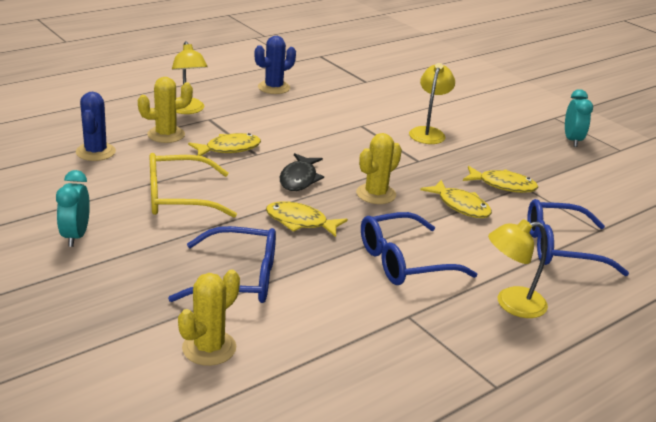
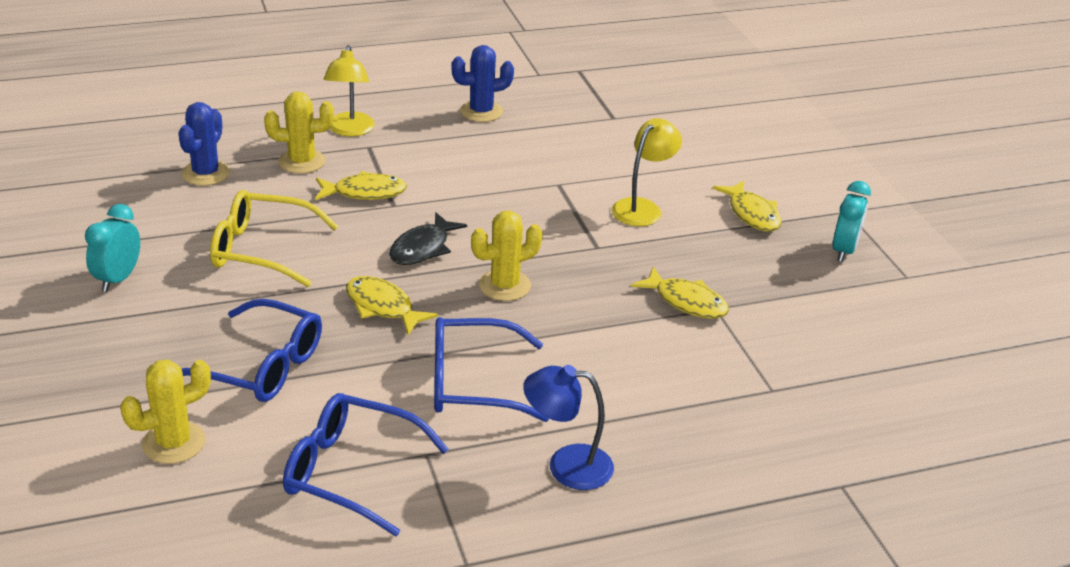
camera: 20 degrees right, 5 degrees up
(460, 206) = (604, 321): yellow fish -> yellow fish (752, 214)
(511, 304) = (566, 466): yellow lamp -> blue lamp
(560, 248) = (694, 405): blue glasses -> blue glasses (350, 472)

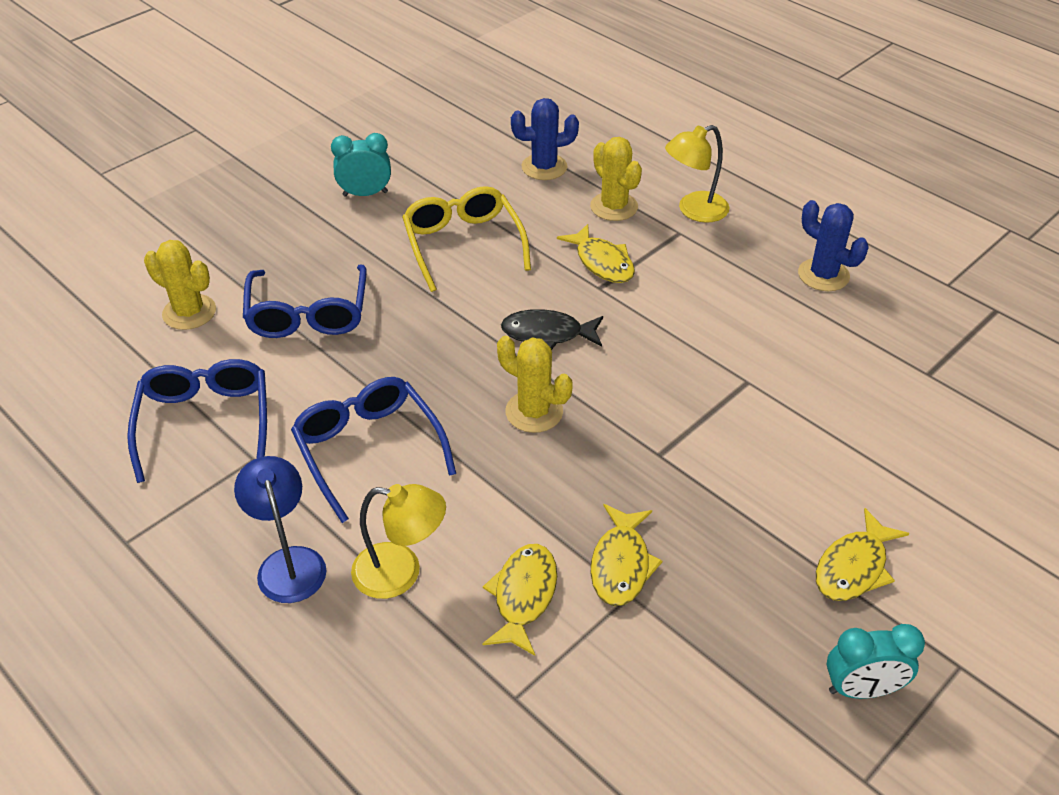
camera: 65 degrees right, 10 degrees up
(383, 307) = (438, 347): yellow fish -> yellow fish (523, 596)
(642, 208) = (769, 464): yellow lamp -> yellow lamp (401, 572)

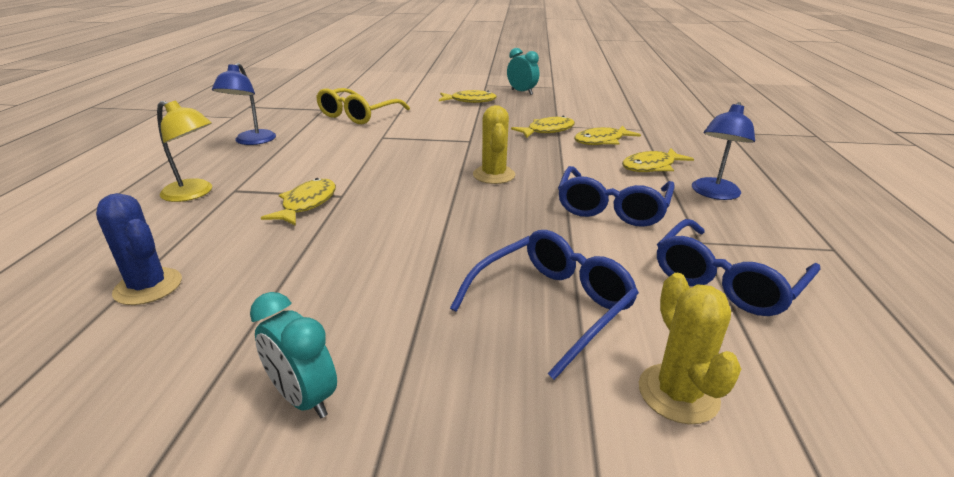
camera: 130 degrees left, 15 degrees down
(401, 572) = (651, 167): yellow lamp -> yellow fish
(463, 244) = (345, 273): yellow glasses -> yellow glasses (358, 115)
(547, 334) = (418, 195): black fish -> none
(614, 207) = (212, 225): yellow cactus -> none
(823, 275) = (252, 141): blue cactus -> blue lamp

